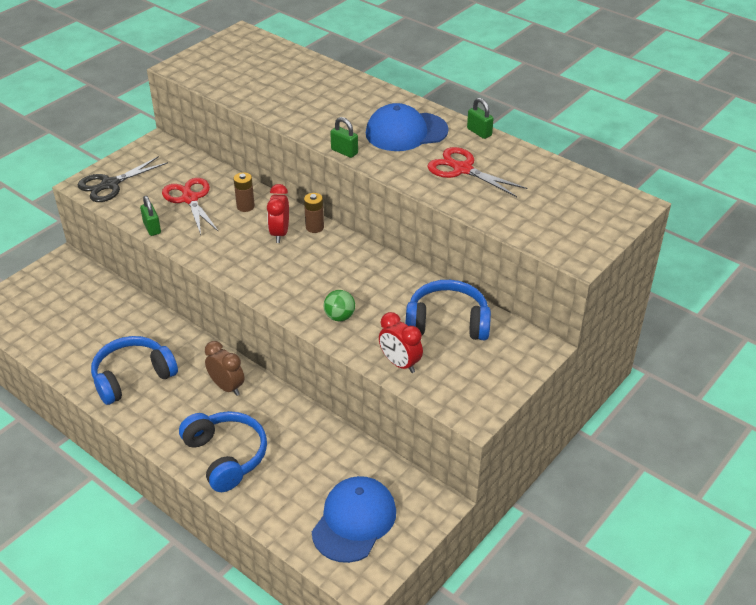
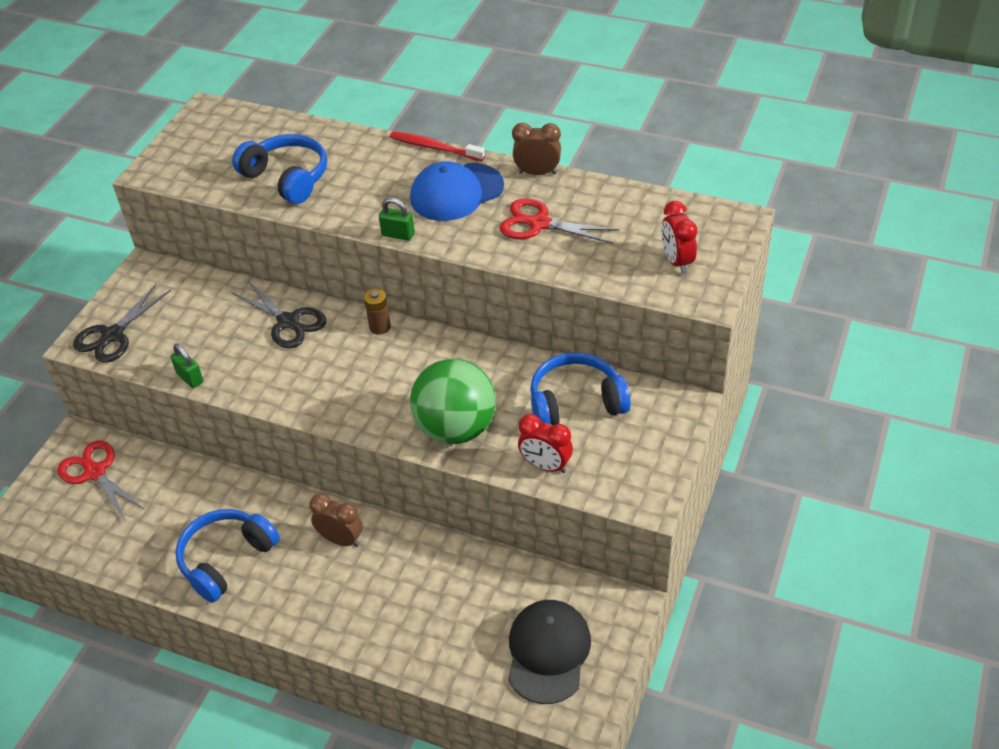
camera: 15 degrees left, 5 degrees up
(190, 199) = (218, 329): red scissors -> red scissors (95, 472)
(226, 456) = (376, 622): blue headphones -> blue headphones (287, 178)
(245, 206) = (288, 322): brown battery -> black scissors
(280, 233) = (343, 345): red clock -> red clock (677, 261)
(339, 317) = (456, 428): green ball -> green ball, size x2.30
(354, 521) = (548, 652): blue cap -> black cap
(404, 96) = (434, 147): none -> red toothbrush
(479, 132) = (537, 173): green padlock -> brown clock

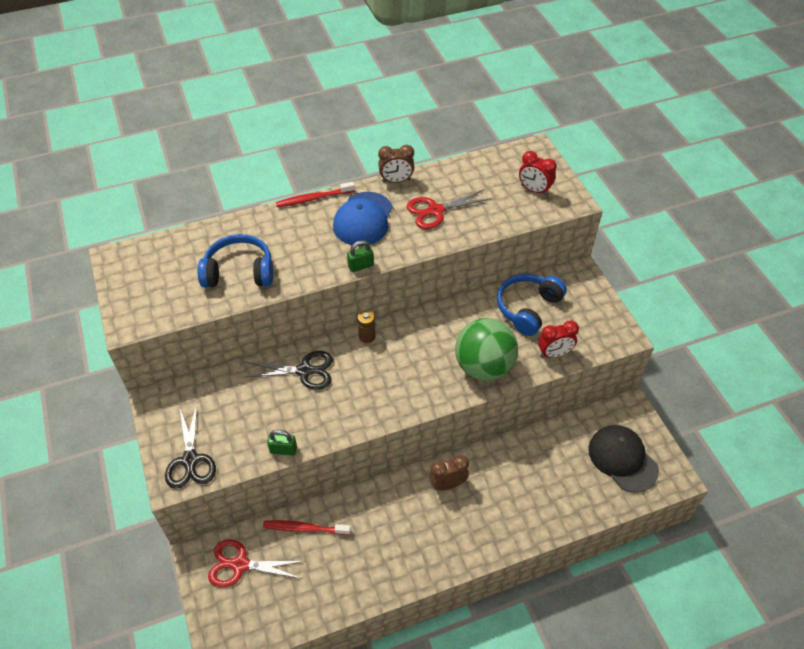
camera: 45 degrees left, 5 degrees up
(176, 482) = (304, 528): none -> red toothbrush
(226, 559) = (395, 549): blue headphones -> none
(537, 173) = (396, 181): brown clock -> brown clock turned 150 degrees counterclockwise

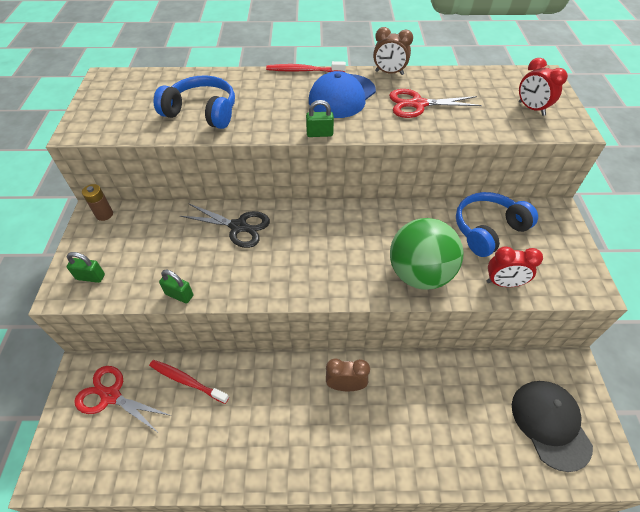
camera: 20 degrees right, 0 degrees up
(190, 460) = (90, 277): black scissors -> green padlock
(367, 336) = (312, 212): brown battery -> brown battery (104, 214)

